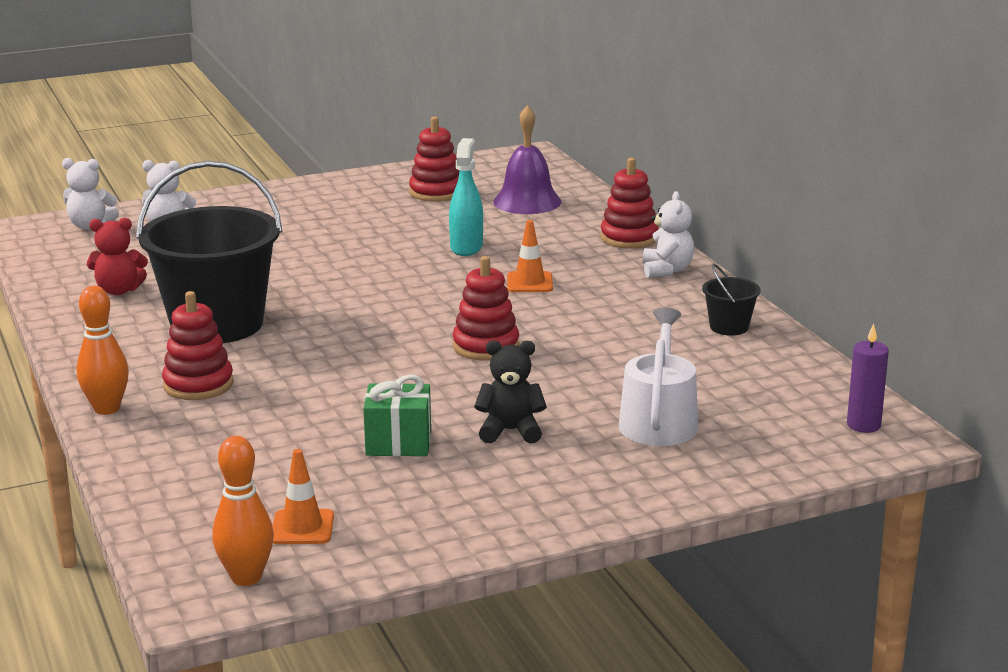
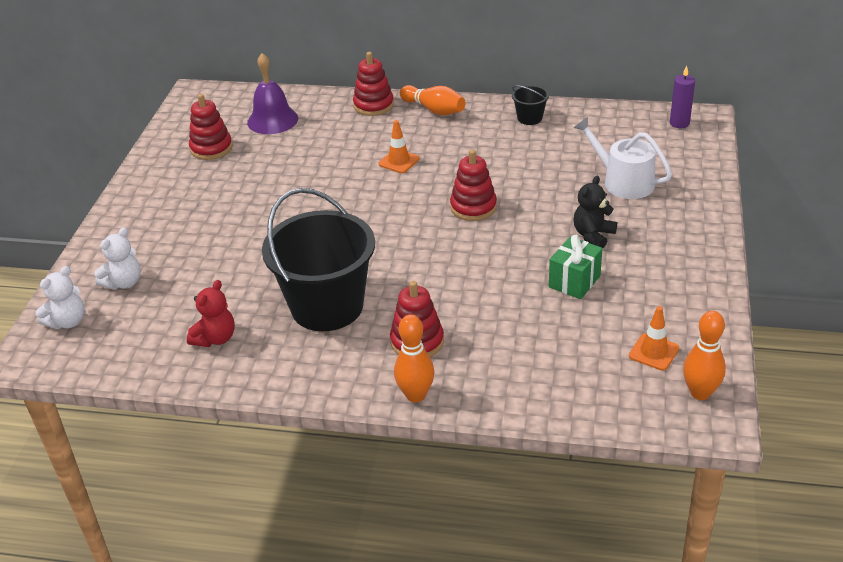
camera: 55 degrees left, 15 degrees up
(466, 247) = (318, 166): turquoise spray bottle -> none
(667, 270) = (434, 110): white teddy bear -> orange bowling pin

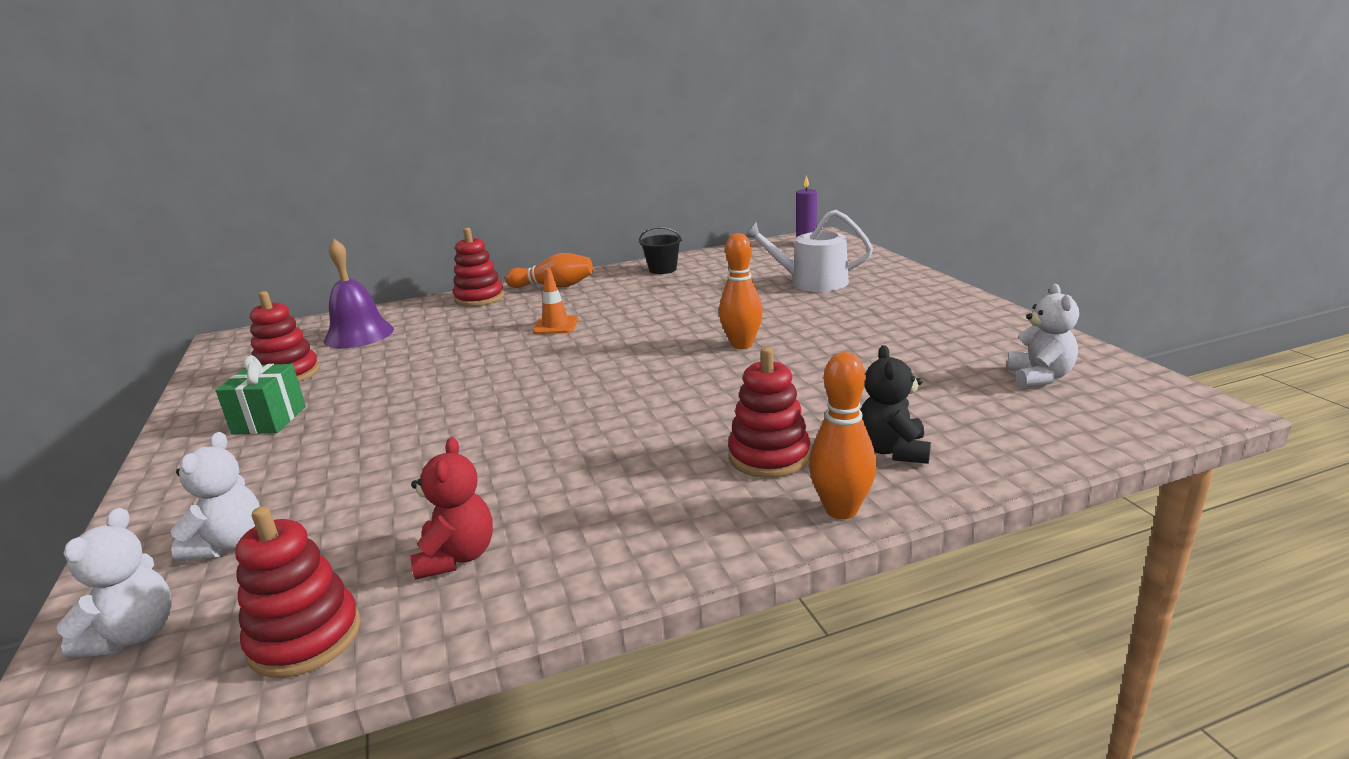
camera: 30 degrees left, 15 degrees down
(327, 306) = (603, 464): black bucket -> none
(473, 207) = (685, 334): red stacking toy -> red stacking toy (305, 638)
(574, 281) = (873, 353): green gift -> green gift (269, 420)
(593, 235) = (839, 319): black teddy bear -> black teddy bear (893, 450)
(654, 352) = (1039, 377): orange traffic cone -> white teddy bear
(700, 393) = (1139, 391): orange bowling pin -> orange bowling pin (742, 345)

